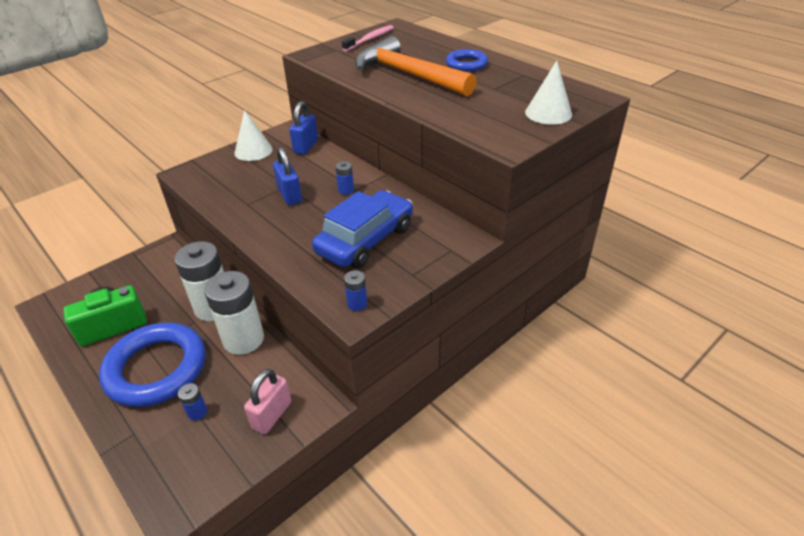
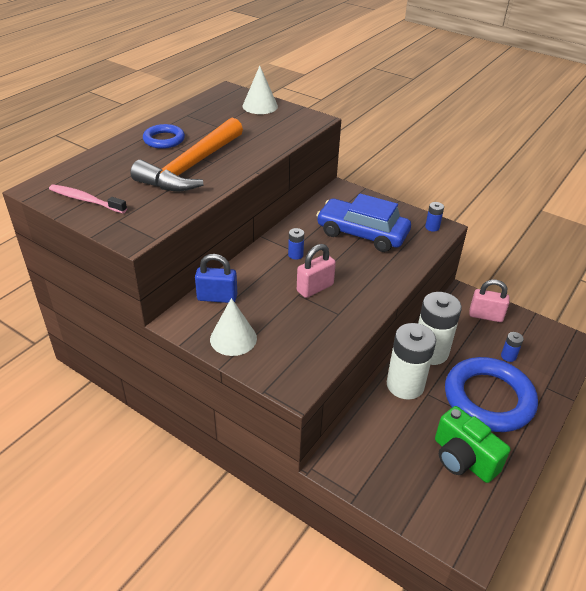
camera: 105 degrees left, 0 degrees up
(289, 195) = (315, 288): blue padlock -> pink padlock

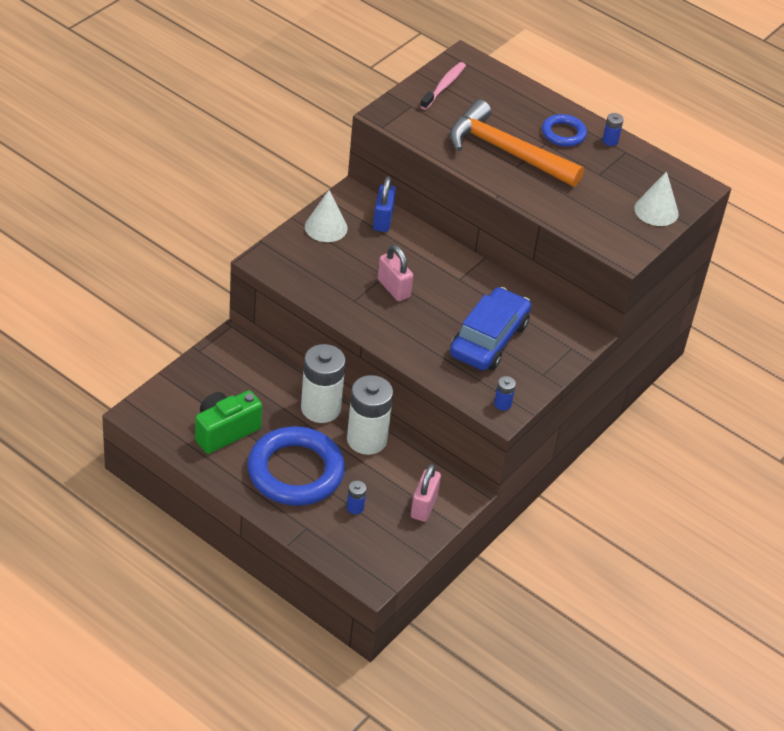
camera: 90 degrees right, 5 degrees up
(295, 255) = (449, 280): blue battery -> blue battery (610, 141)

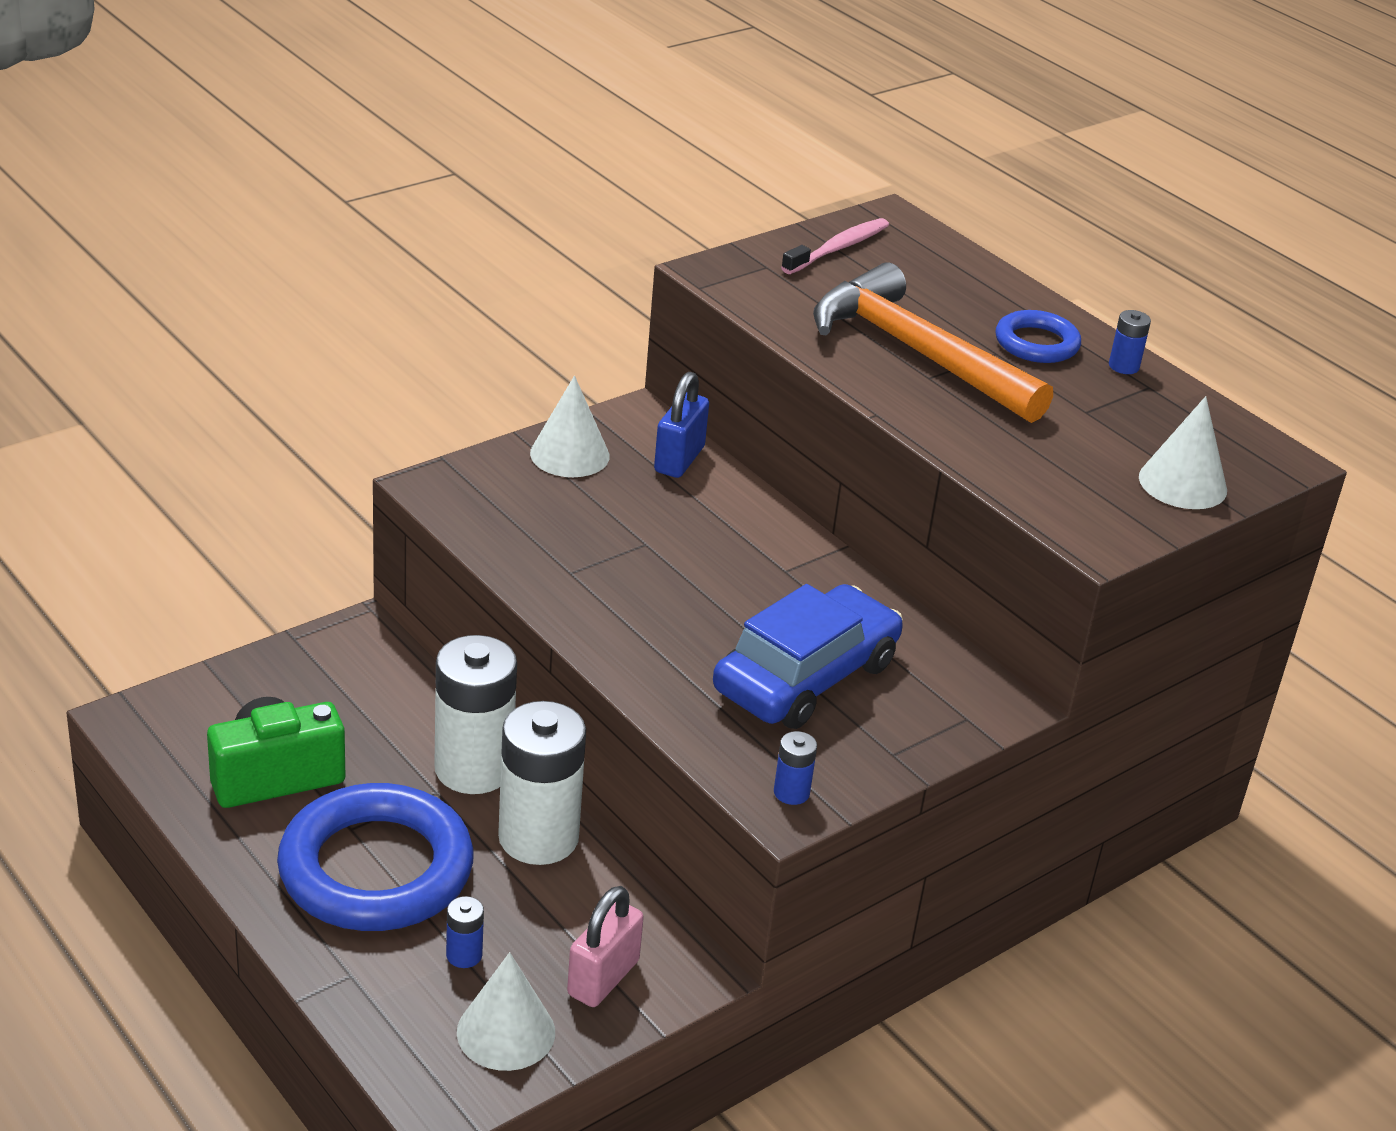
camera: 15 degrees right, 10 degrees down
(389, 541) = (506, 1032): none -> white cone
(393, 288) = (653, 565): pink padlock -> none

